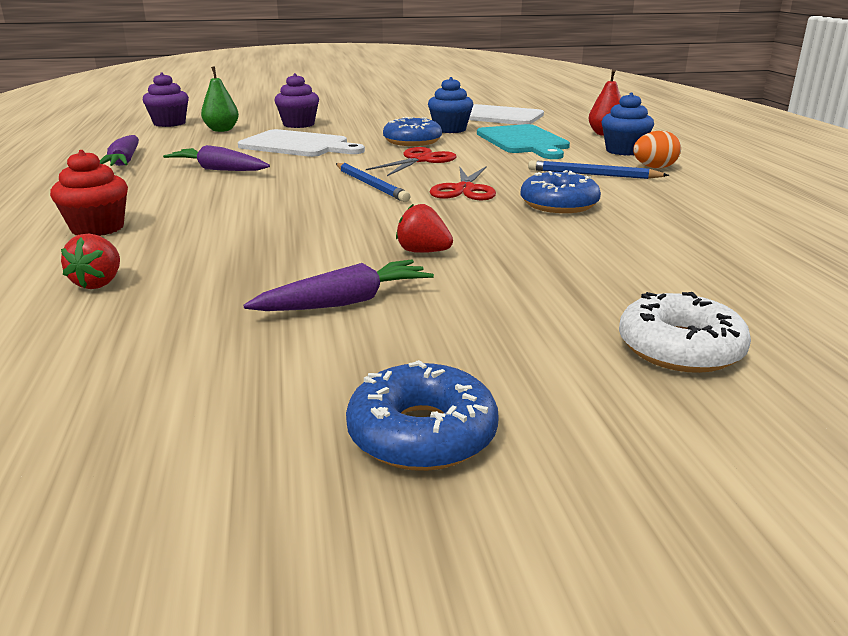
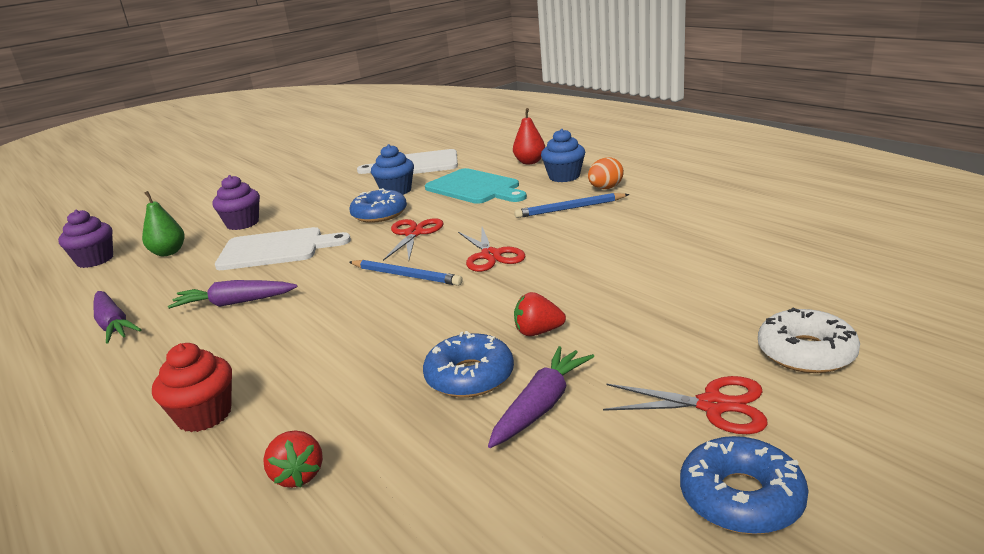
camera: 25 degrees left, 0 degrees up
(506, 355) = (712, 405): none -> red scissors
(559, 204) = (580, 247): blue donut -> blue donut (470, 376)

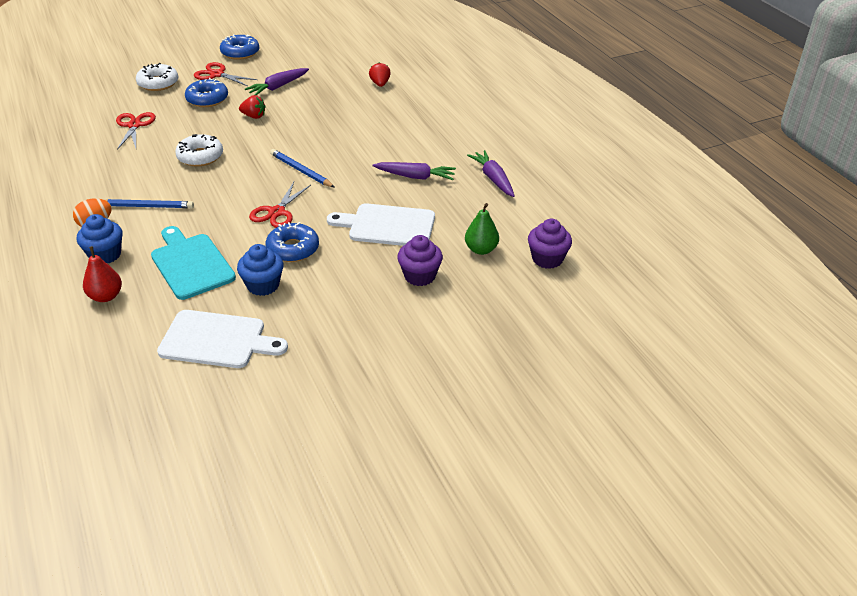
camera: 170 degrees left, 15 degrees up
(204, 415) = (421, 112): red cupcake -> none
(470, 376) = (299, 103): blue donut -> blue donut (207, 99)
(490, 255) = (239, 173): red scissors -> red scissors (134, 125)
(564, 261) = (200, 156): none -> white donut

